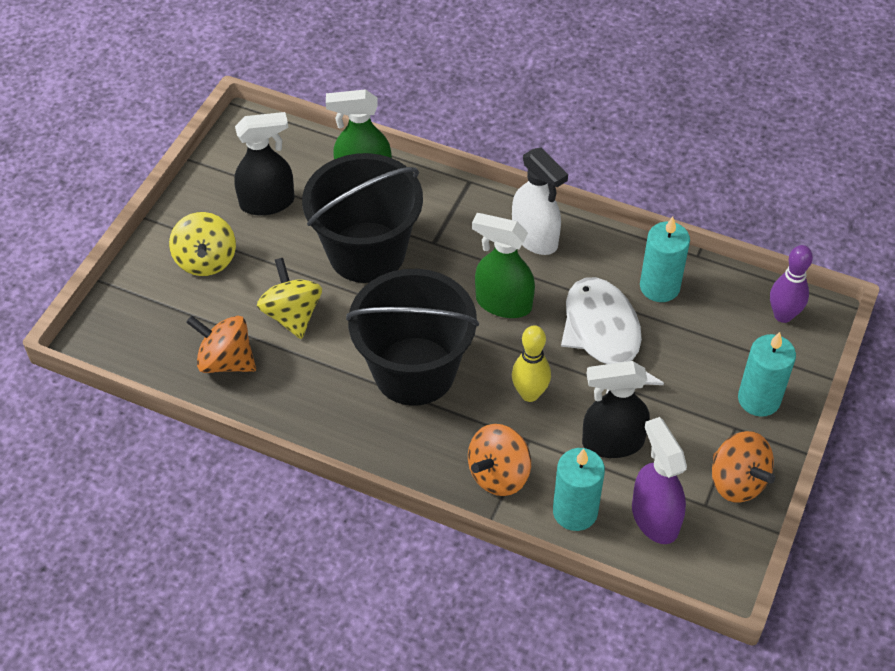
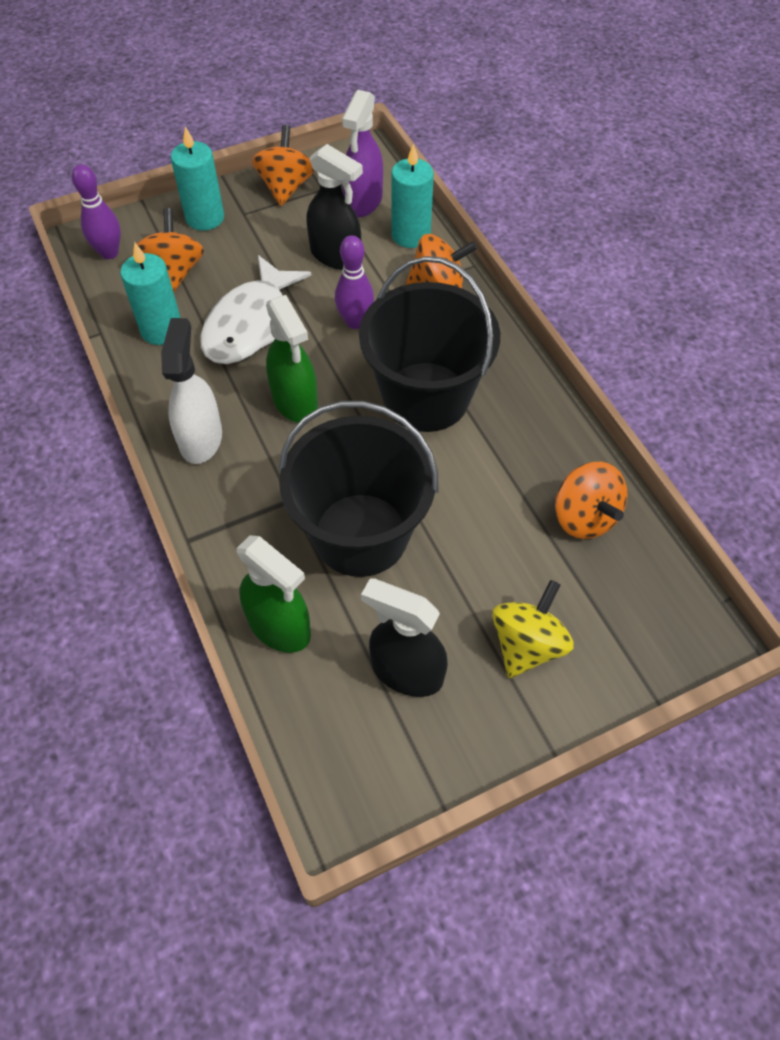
camera: 140 degrees left, 5 degrees up
(292, 315) = (487, 519): yellow spinning top -> none
(529, 394) = (355, 322): yellow bowling pin -> purple bowling pin
(713, 336) = (175, 272): none -> orange spinning top

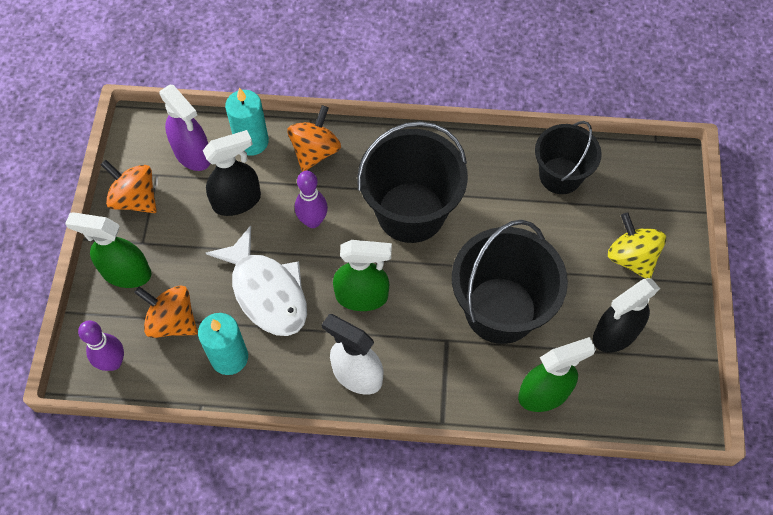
camera: 60 degrees left, 5 degrees up
(205, 218) = (126, 273): turquoise candle -> green spray bottle
(584, 517) = (560, 175): orange spinning top -> black bucket

